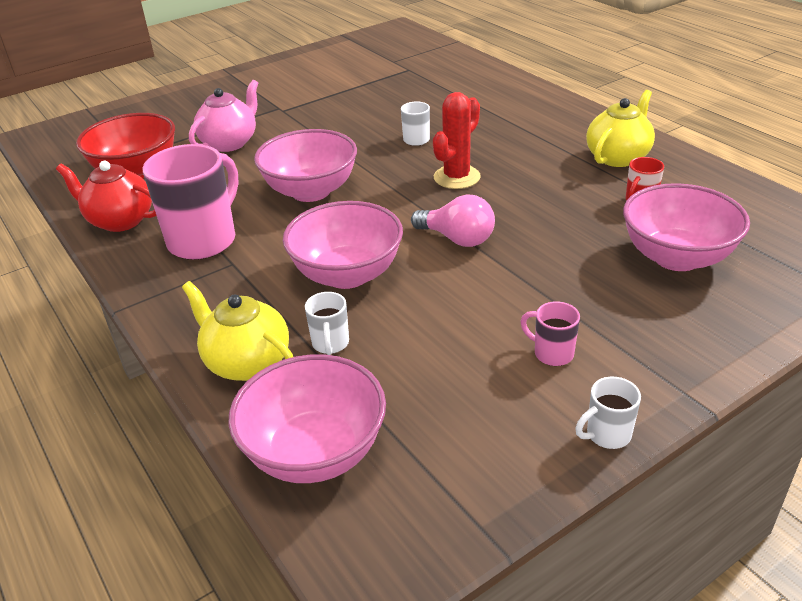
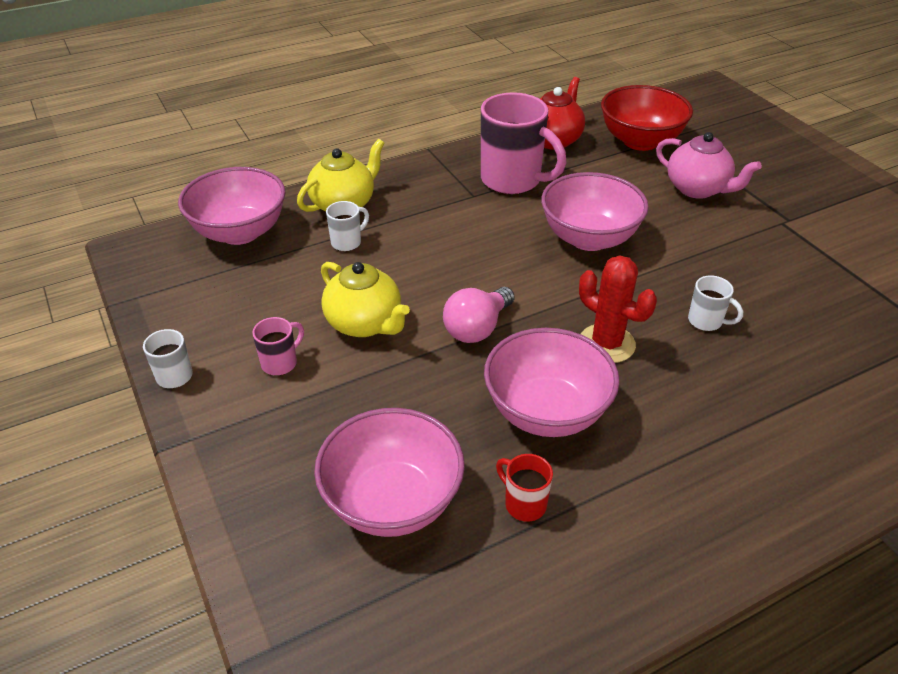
camera: 95 degrees right, 5 degrees up
(330, 344) = (347, 242): white mug -> white mug turned 135 degrees clockwise
(347, 274) = (438, 255): pink bowl -> pink bowl (546, 412)
(618, 157) = (650, 514): yellow teapot -> yellow teapot (365, 324)

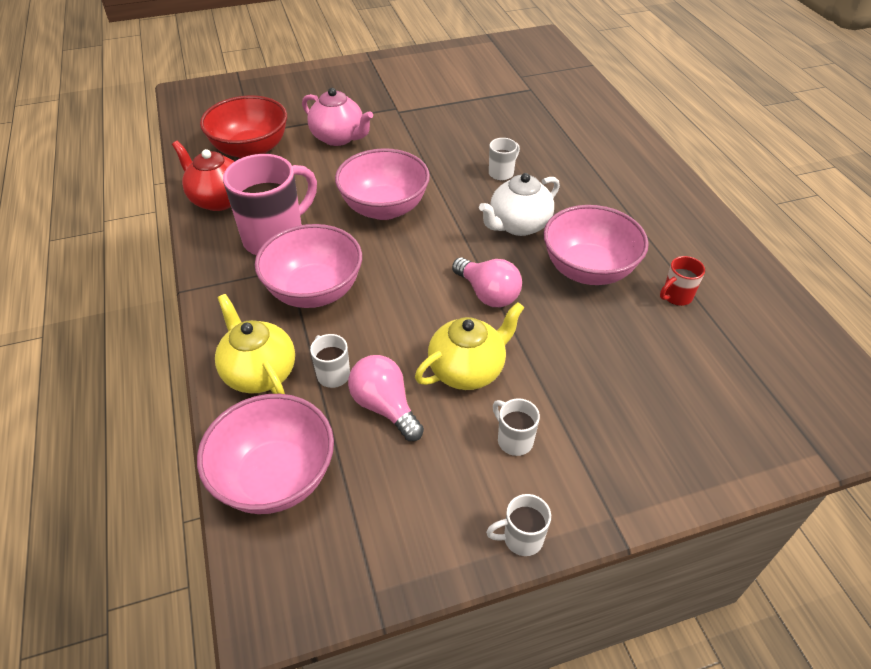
camera: 80 degrees left, 5 degrees up
(280, 363) = (514, 440): pink mug -> white mug
(314, 277) = (385, 406): none -> pink light bulb
(392, 501) = (679, 369): pink bowl -> pink bowl (314, 291)
(607, 344) = (518, 225): red cactus -> white teapot
(697, 189) = (339, 138): pink teapot -> pink teapot turned 75 degrees clockwise

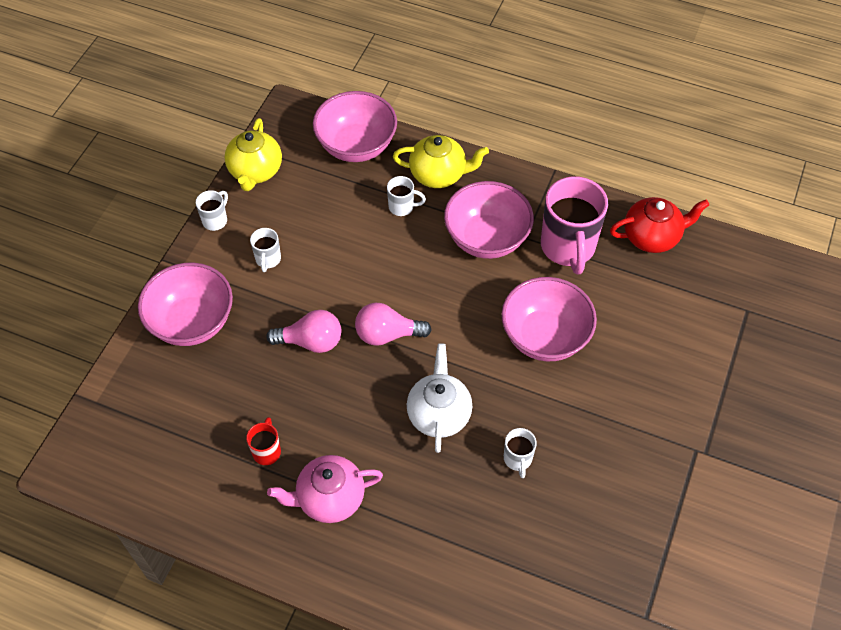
camera: 130 degrees right, 10 degrees up
(251, 150) = (715, 293): red bowl -> none
(339, 138) = (684, 369): pink teapot -> pink teapot (329, 498)
(385, 406) = (353, 217): pink light bulb -> pink light bulb (311, 341)
(467, 370) = (337, 274): yellow teapot -> yellow teapot (255, 171)
(514, 440) = (268, 260): white mug -> white mug turned 90 degrees clockwise
(588, 270) = (347, 418): pink bowl -> pink bowl (192, 322)

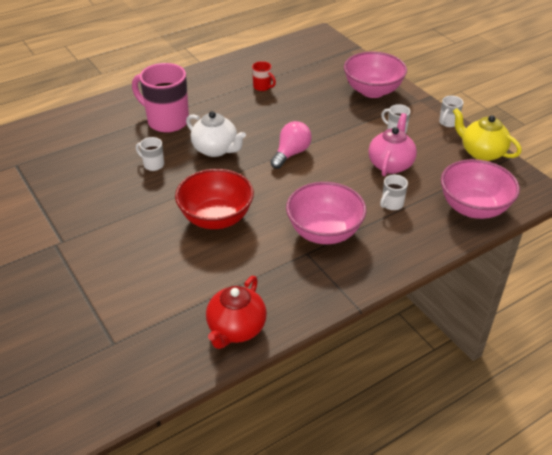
camera: 125 degrees right, 15 degrees down
(215, 220) = (448, 123): white mug -> white mug turned 60 degrees clockwise
(311, 341) = (316, 124): pink light bulb -> none
(329, 498) = (213, 95): pink teapot -> pink teapot (390, 164)
(439, 174) = (409, 237): yellow teapot -> none
(544, 337) = (216, 218): pink bowl -> red bowl
(568, 248) = (274, 271): pink mug -> pink mug (166, 121)

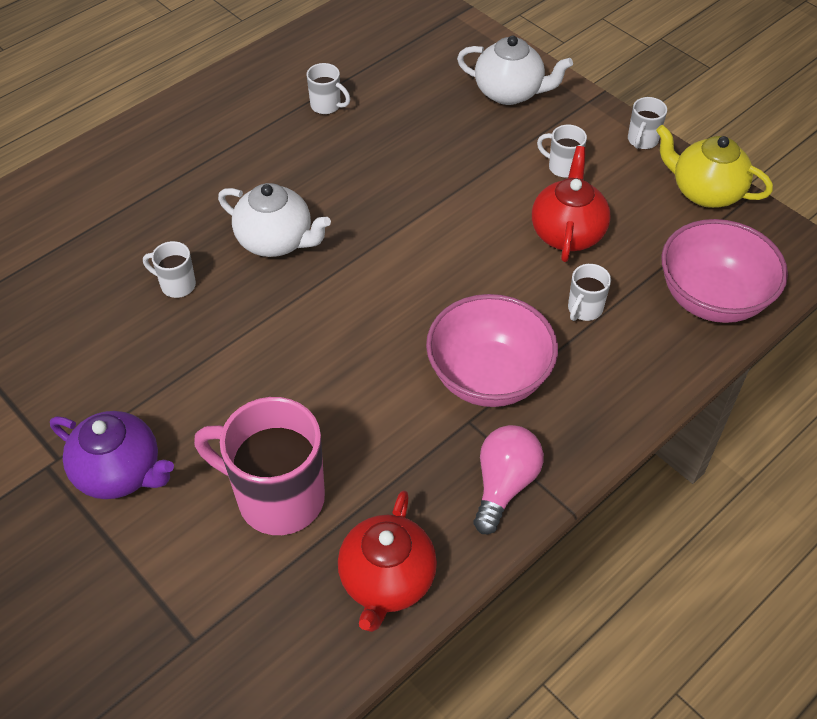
camera: 10 degrees left, 10 degrees up
(95, 253) = (120, 472): none -> purple teapot
(166, 121) = (179, 194): pink mug -> pink mug (277, 497)
(216, 218) = (307, 375): red bowl -> none
(262, 87) = (327, 106): red mug -> white mug
(291, 153) = (403, 233): pink light bulb -> pink light bulb (504, 485)
(372, 91) = (510, 92): pink bowl -> white teapot
(390, 164) = (567, 233): pink teapot -> red teapot

